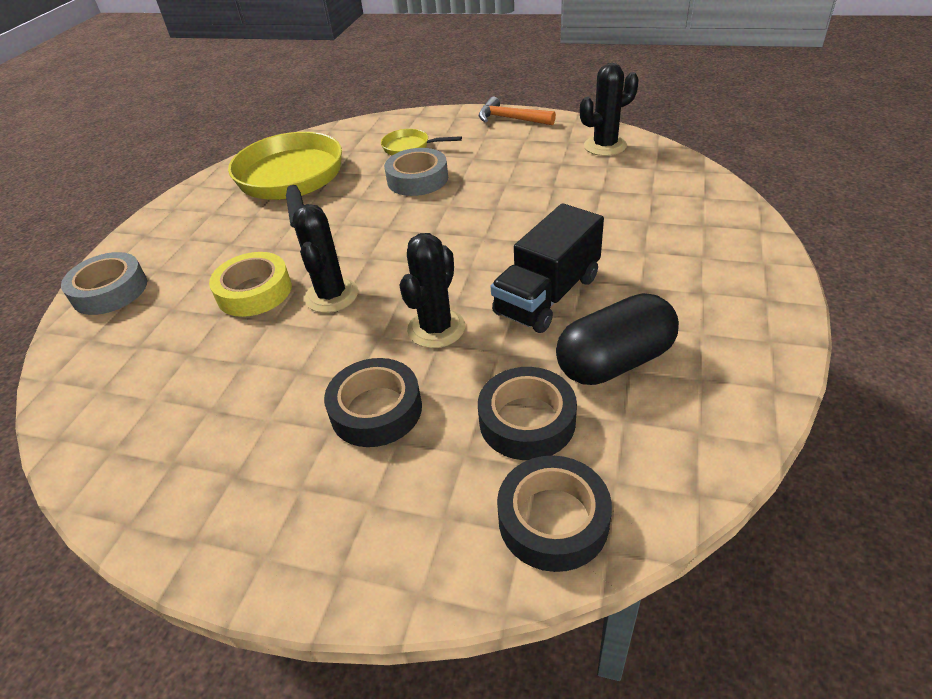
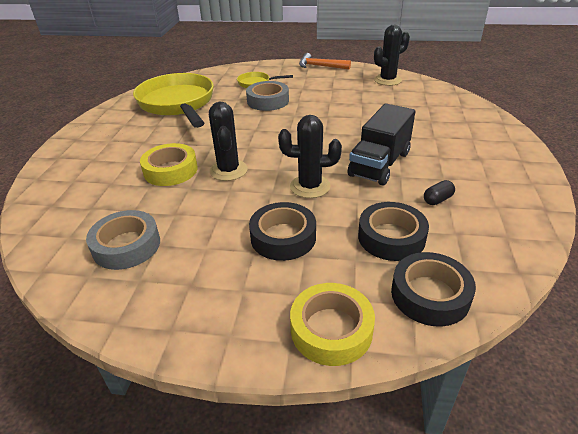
camera: 10 degrees left, 5 degrees down
(110, 291) = (58, 174): grey tape -> grey tape (126, 246)
(400, 561) = (331, 329): none -> yellow tape
(436, 328) = (310, 186): black cactus -> black cactus turned 75 degrees clockwise
(614, 361) = (437, 200): black capsule -> black capsule, size x0.42

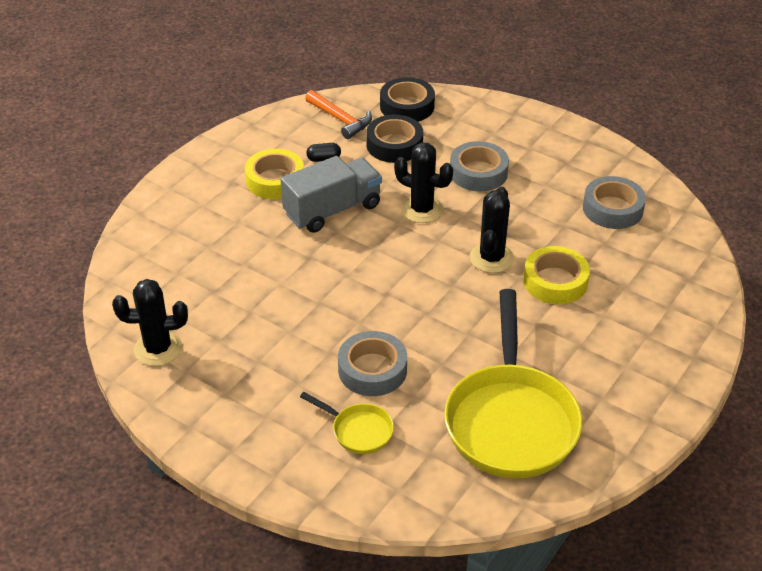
camera: 155 degrees left, 5 degrees up
(283, 237) = (478, 172): black tape -> grey tape
(320, 66) = (214, 440): orange hammer -> orange hammer (341, 119)
(331, 329) = (484, 110): yellow tape -> yellow tape (275, 180)
(379, 164) = (332, 210): black truck -> grey truck

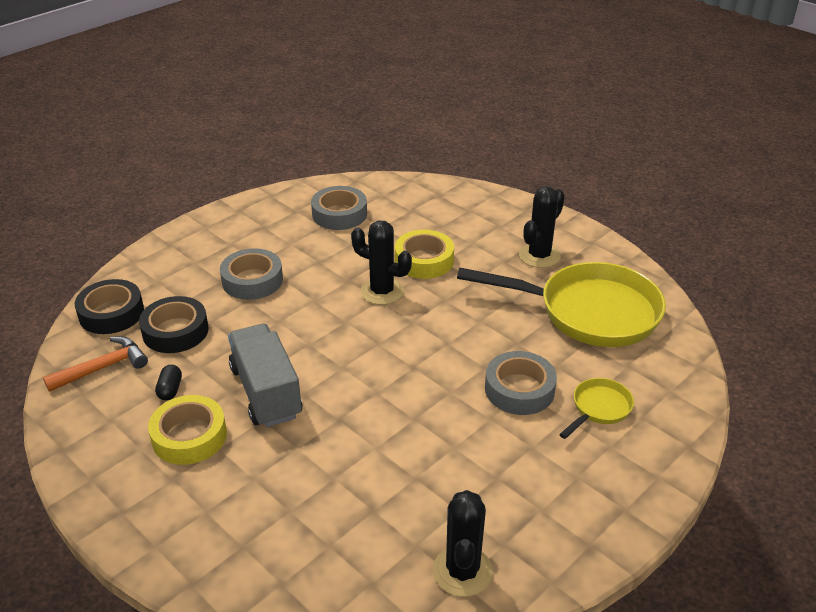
camera: 80 degrees left, 5 degrees down
(422, 209) = (293, 326): black cactus -> black cactus (539, 256)

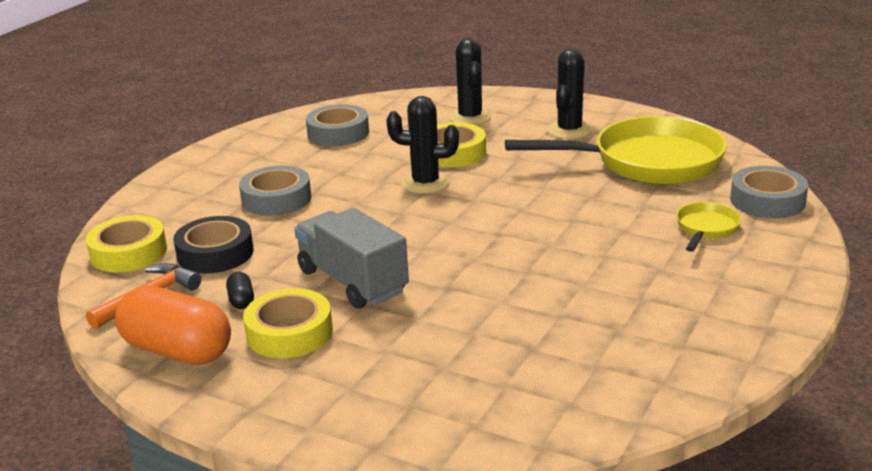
camera: 15 degrees left, 10 degrees down
(96, 432) = (177, 351): none -> orange capsule
(111, 313) = (128, 253): black tape -> yellow tape
(462, 571) = (657, 374): black cactus -> black cactus (470, 117)
(519, 389) = (618, 230): grey tape -> grey tape (767, 201)

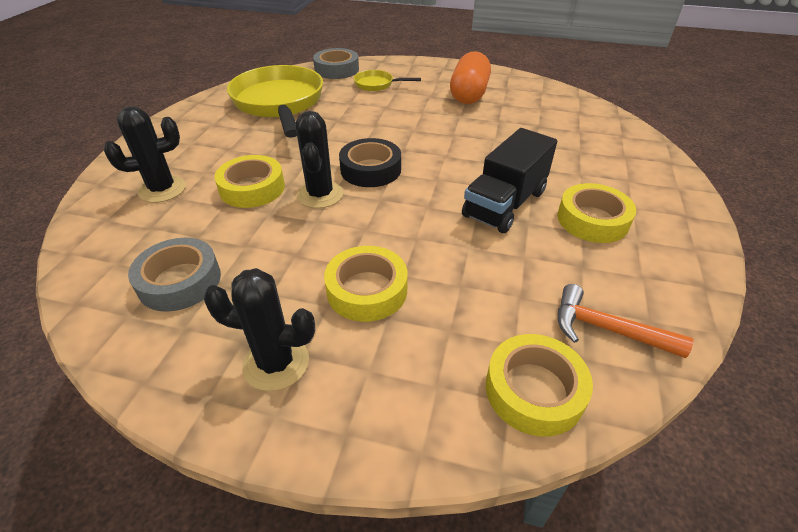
camera: 105 degrees left, 15 degrees up
(177, 351) = (663, 276): orange capsule -> orange capsule (469, 94)
(215, 253) = (500, 305): black tape -> black tape (370, 169)
(241, 300) = (568, 259): black capsule -> none
(276, 199) = (367, 290): grey tape -> yellow tape
(352, 282) = (504, 204): grey truck -> black truck
(569, 130) = (211, 136): black cactus -> black cactus (276, 363)

